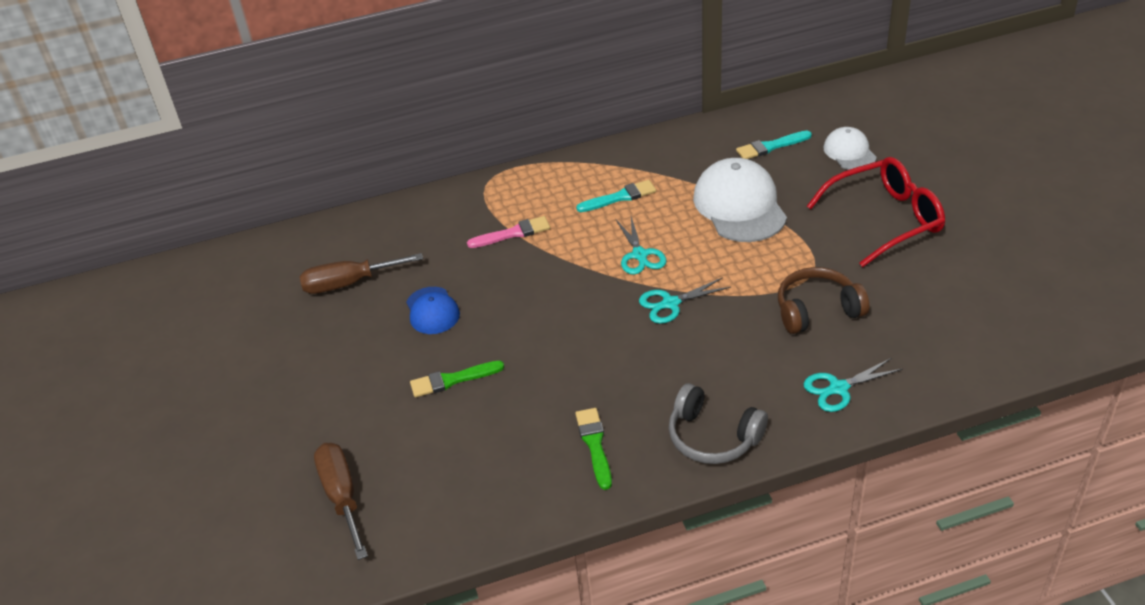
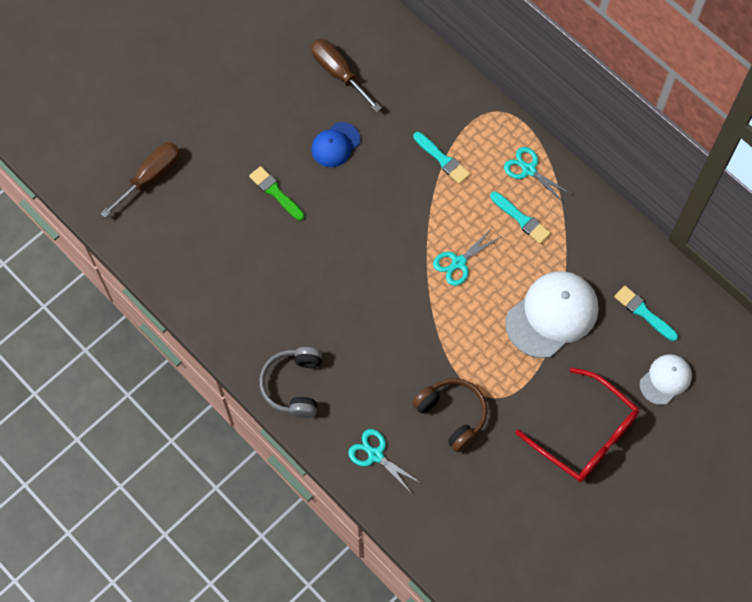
camera: 60 degrees right, 25 degrees up
(513, 233) = (442, 159): pink brush -> turquoise brush
(594, 445) = (255, 311): green brush -> none
(671, 303) = (414, 306): turquoise scissors -> turquoise scissors (529, 170)

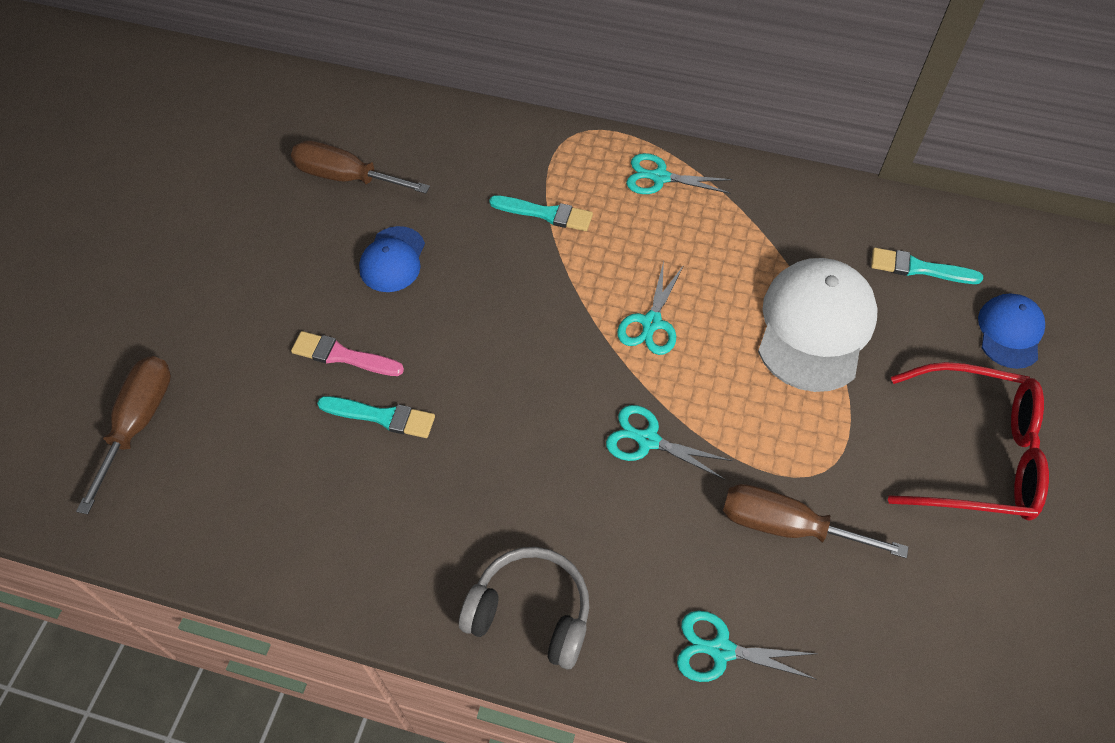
camera: 30 degrees left, 10 degrees down
(275, 192) = (342, 356): green brush -> pink brush
(294, 385) = (531, 612): grey headphones -> grey headphones turned 135 degrees clockwise
(410, 330) = (648, 440): none -> turquoise scissors
(452, 414) = (786, 526): brown headphones -> brown screwdriver
(521, 219) = (692, 235): turquoise brush -> turquoise brush (382, 417)
(665, 379) = (1010, 332): white cap -> blue cap

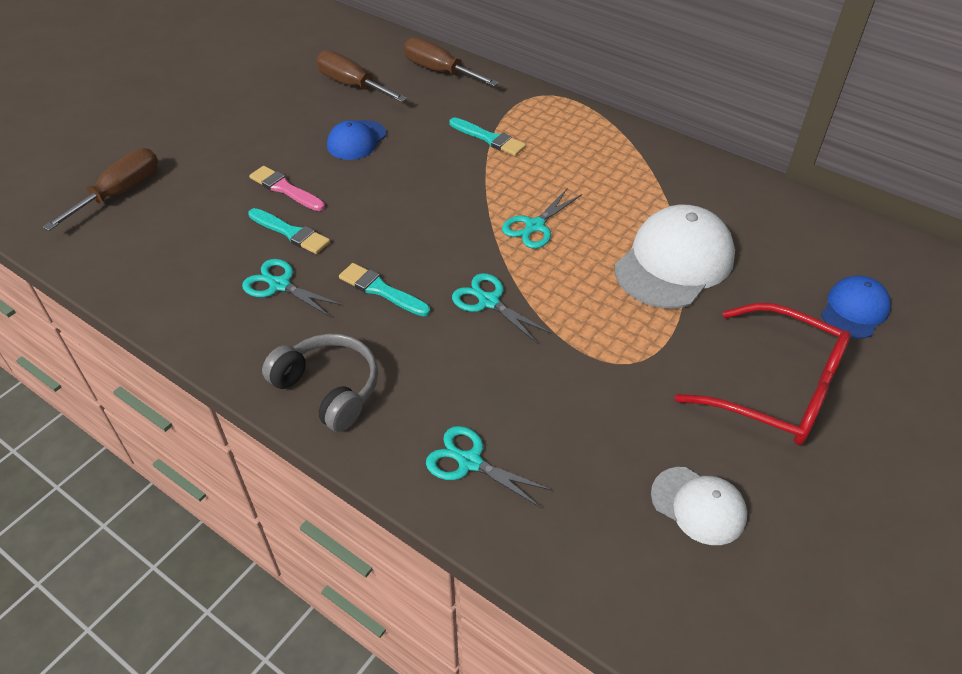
camera: 20 degrees right, 10 degrees down
(660, 177) = (594, 136): turquoise scissors -> turquoise scissors (280, 285)
(786, 526) = (574, 392): brown screwdriver -> brown screwdriver (439, 71)
(919, 268) = (790, 245): turquoise brush -> turquoise brush (381, 290)
(959, 618) = (698, 505): none -> white cap

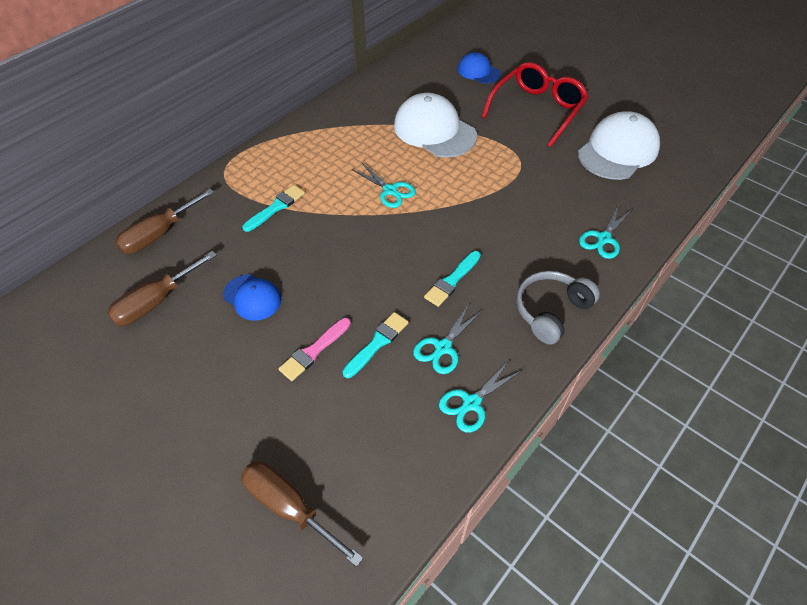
camera: 85 degrees left, 5 degrees up
(489, 302) = (466, 221): turquoise scissors -> turquoise scissors (471, 403)
(698, 505) = (618, 150): white cap -> white cap, size x1.79

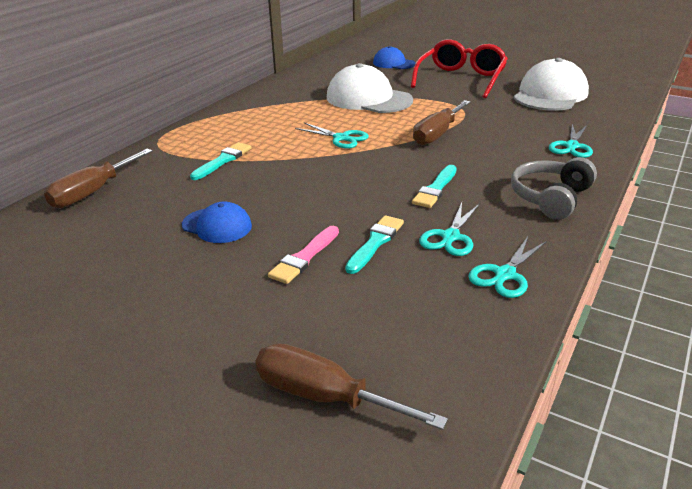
camera: 10 degrees left, 20 degrees down
(155, 302) = (100, 242): brown screwdriver -> brown screwdriver (437, 134)

